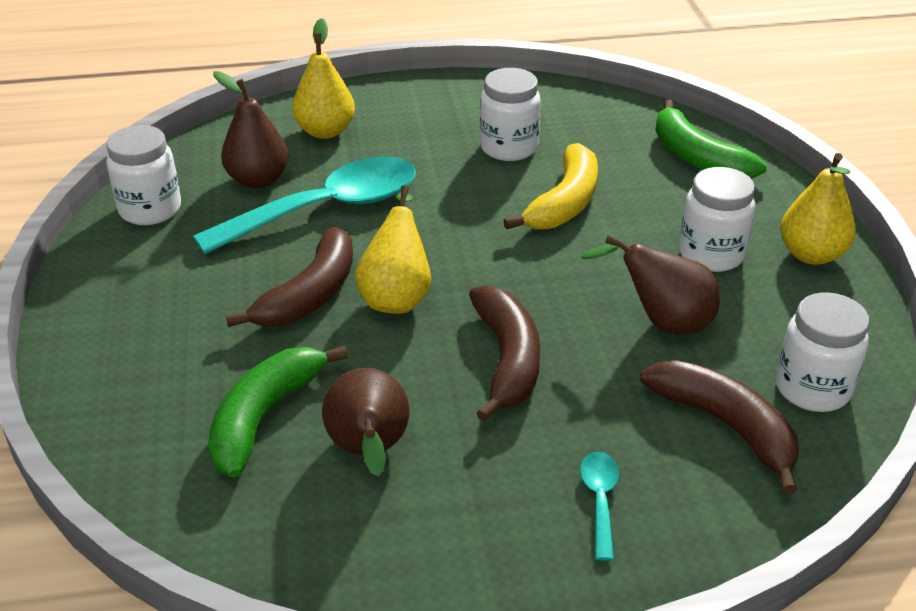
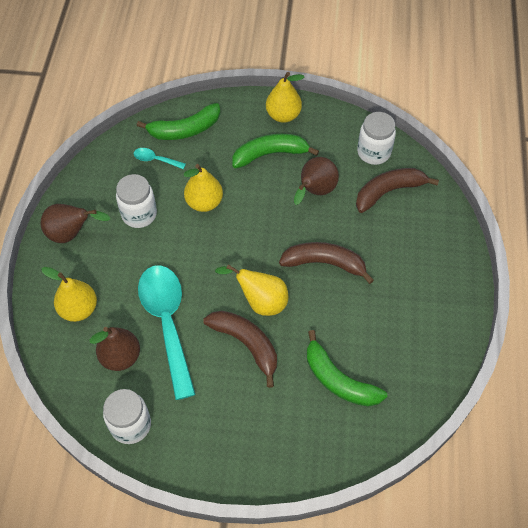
camera: 75 degrees left, 20 degrees up
(369, 452) = (373, 336): brown pear -> brown pear (71, 234)
(564, 203) = (204, 203): yellow banana -> yellow pear
(600, 500) = (421, 252): turquoise spoon -> turquoise spoon (155, 160)
(711, 254) = (270, 154): white jar -> green banana

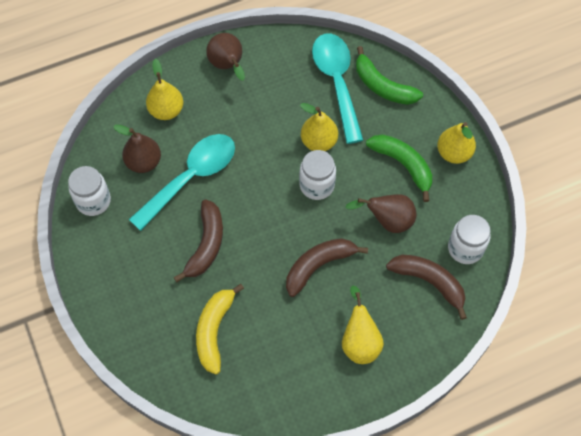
camera: 60 degrees right, 5 degrees up
(139, 214) = (276, 101): white jar -> white jar (317, 185)
(155, 160) = (337, 82): turquoise spoon -> turquoise spoon, size x2.38
(260, 301) = (251, 235): yellow pear -> yellow pear (359, 341)
(325, 263) = (318, 266): brown banana -> brown banana turned 105 degrees counterclockwise
(338, 380) = (214, 331): green banana -> yellow banana

